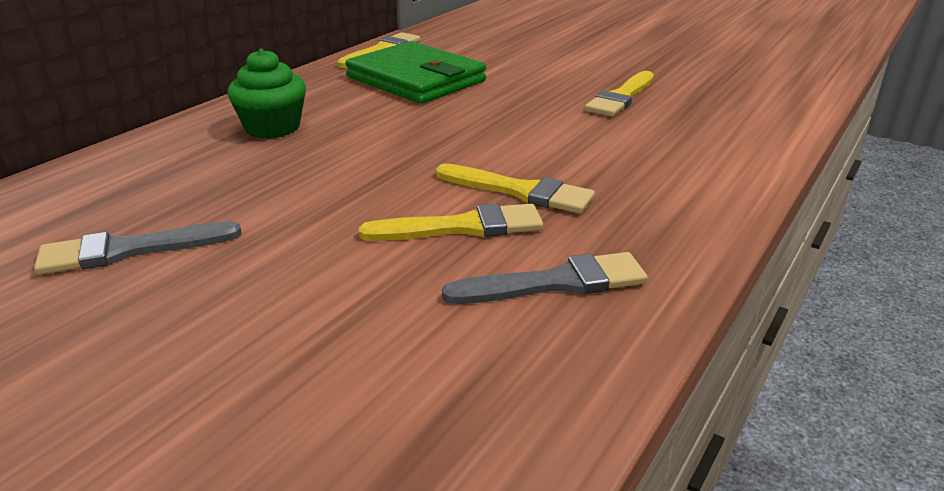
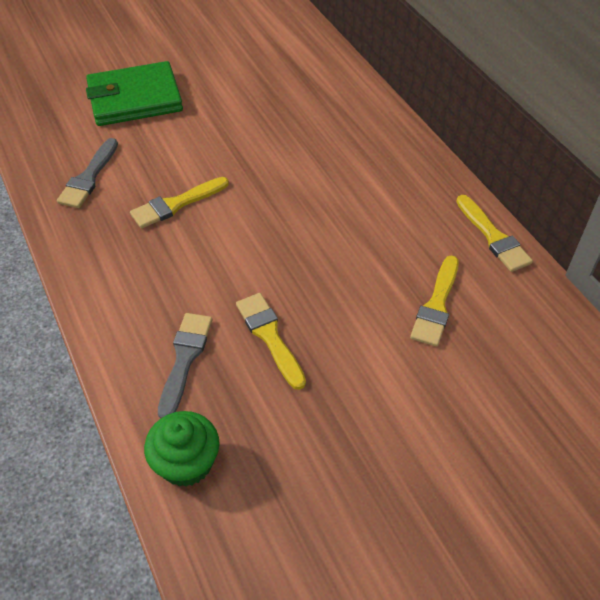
camera: 120 degrees right, 20 degrees up
(130, 250) = (236, 70): grey brush -> grey brush (185, 359)
(272, 128) = (349, 136): green cupcake -> green cupcake (186, 463)
(416, 79) = (399, 230): green wallet -> green wallet (135, 98)
(462, 227) = (161, 168): yellow brush -> yellow brush (436, 305)

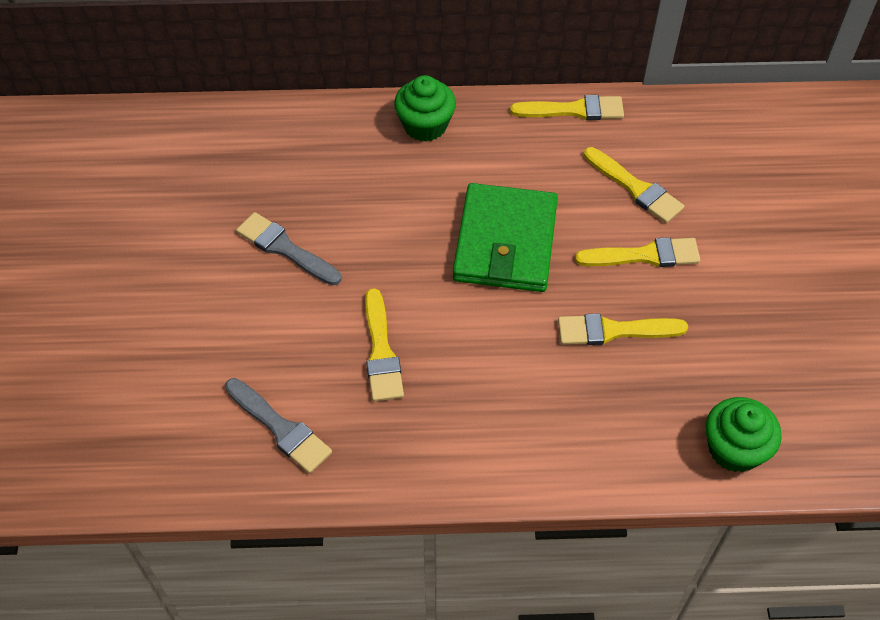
camera: 65 degrees left, 5 degrees up
(135, 98) = (157, 337): green wallet -> green wallet (505, 242)
(185, 359) = (611, 412): grey brush -> grey brush (285, 248)
(364, 334) = (644, 255): none -> yellow brush
(404, 156) = (425, 125): none -> green cupcake

